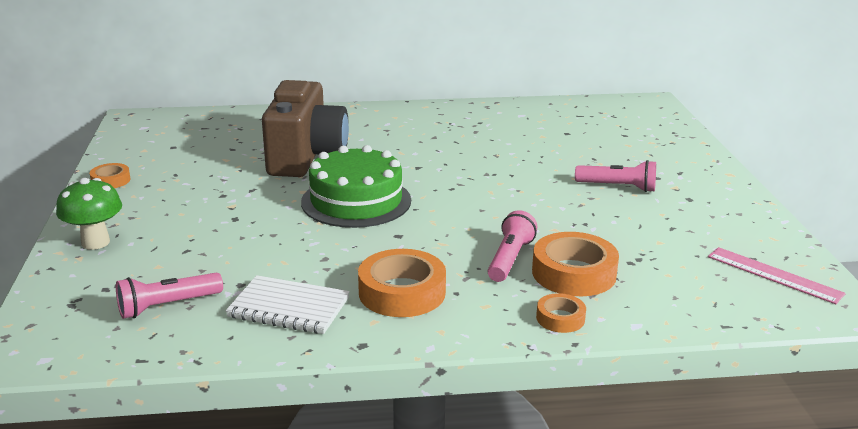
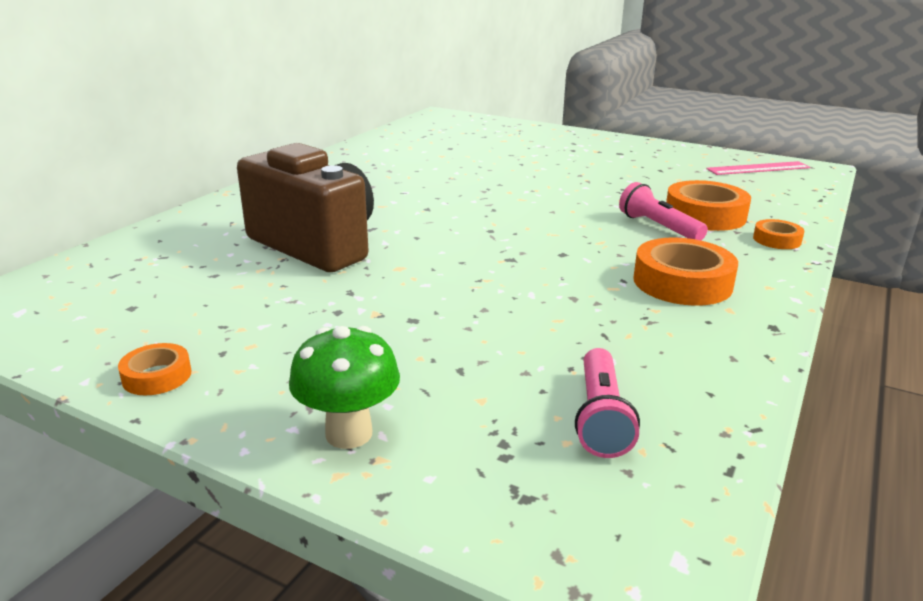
camera: 55 degrees left, 0 degrees up
(289, 308) = (668, 343): white notebook -> none
(356, 201) = (462, 251): green cake -> none
(618, 187) = (573, 163): pink flashlight -> none

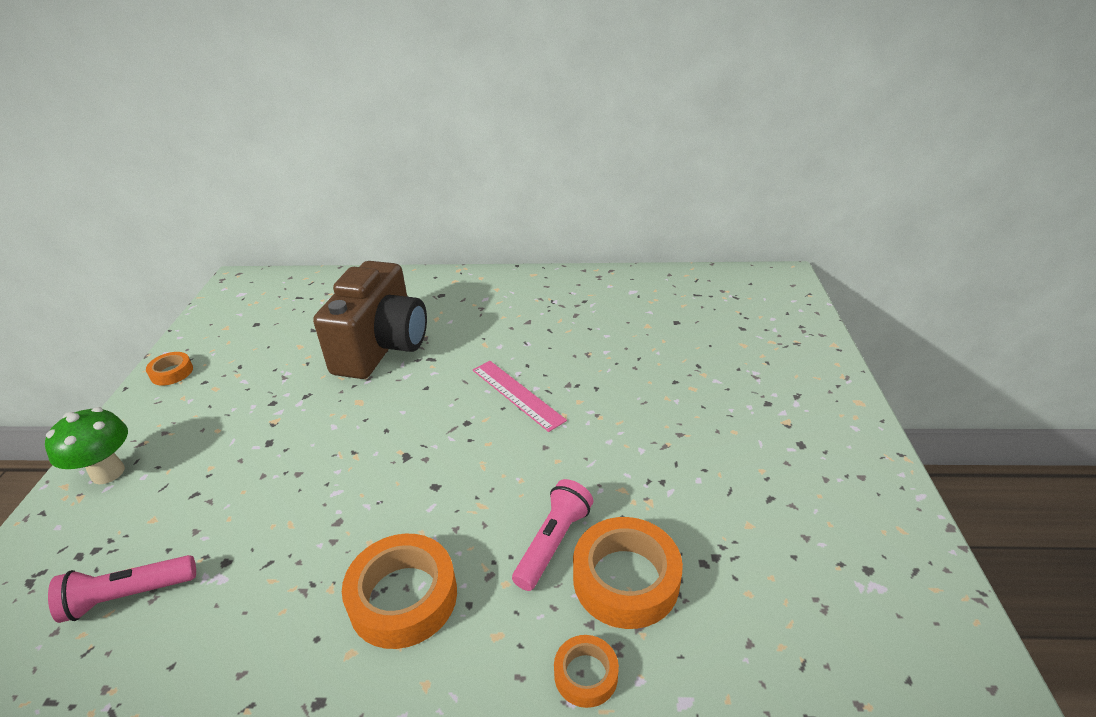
camera: 65 degrees right, 10 degrees up
(758, 168) = (894, 609): pink ruler -> pink ruler (517, 394)

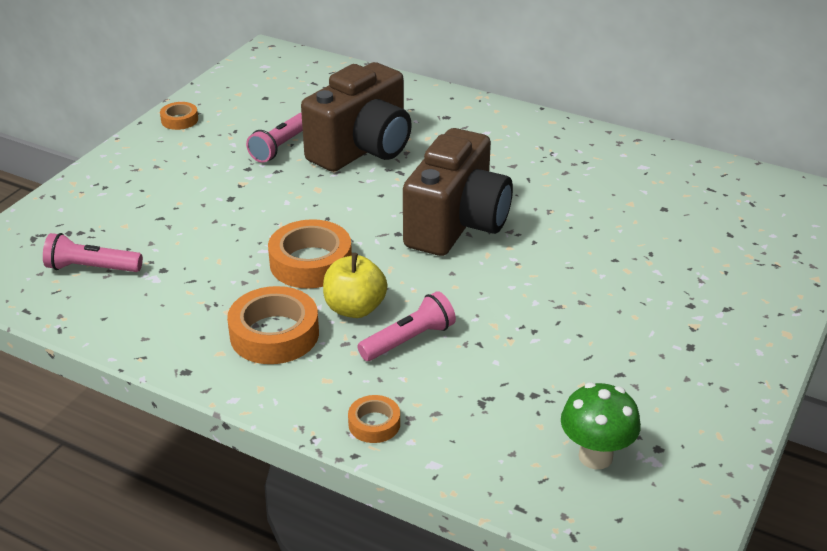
camera: 25 degrees right, 0 degrees up
(108, 473) = (106, 183): green mushroom -> green mushroom (595, 456)
(296, 369) = (280, 147): none -> pink flashlight
(474, 526) = (355, 308): none -> yellow apple
(517, 394) = (457, 225): pink ruler -> brown camera
(626, 579) = (448, 382): orange tape -> orange tape (311, 263)

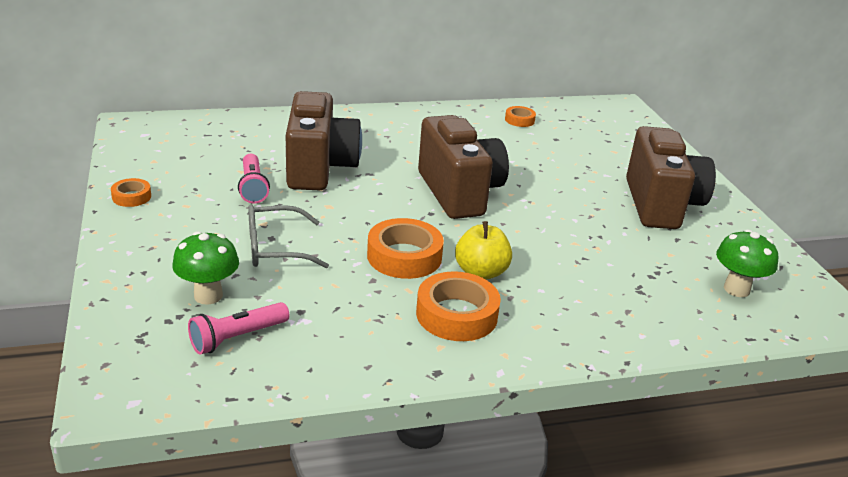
camera: 45 degrees left, 5 degrees down
(119, 226) = (208, 296): none -> green mushroom
(219, 208) = (275, 248): none -> grey glasses
(374, 424) = (607, 337): orange tape -> orange tape (519, 120)
(409, 340) = (544, 276): pink flashlight -> none
(667, 330) = (661, 205): none -> brown camera

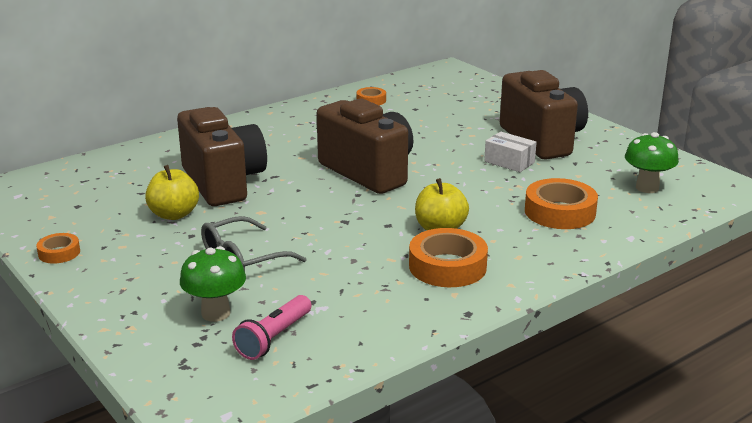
camera: 20 degrees left, 5 degrees down
(253, 187) = (174, 214): pink flashlight -> yellow apple
(404, 256) = (365, 234): orange tape -> orange tape (560, 212)
(607, 220) = (509, 162): none -> white box

